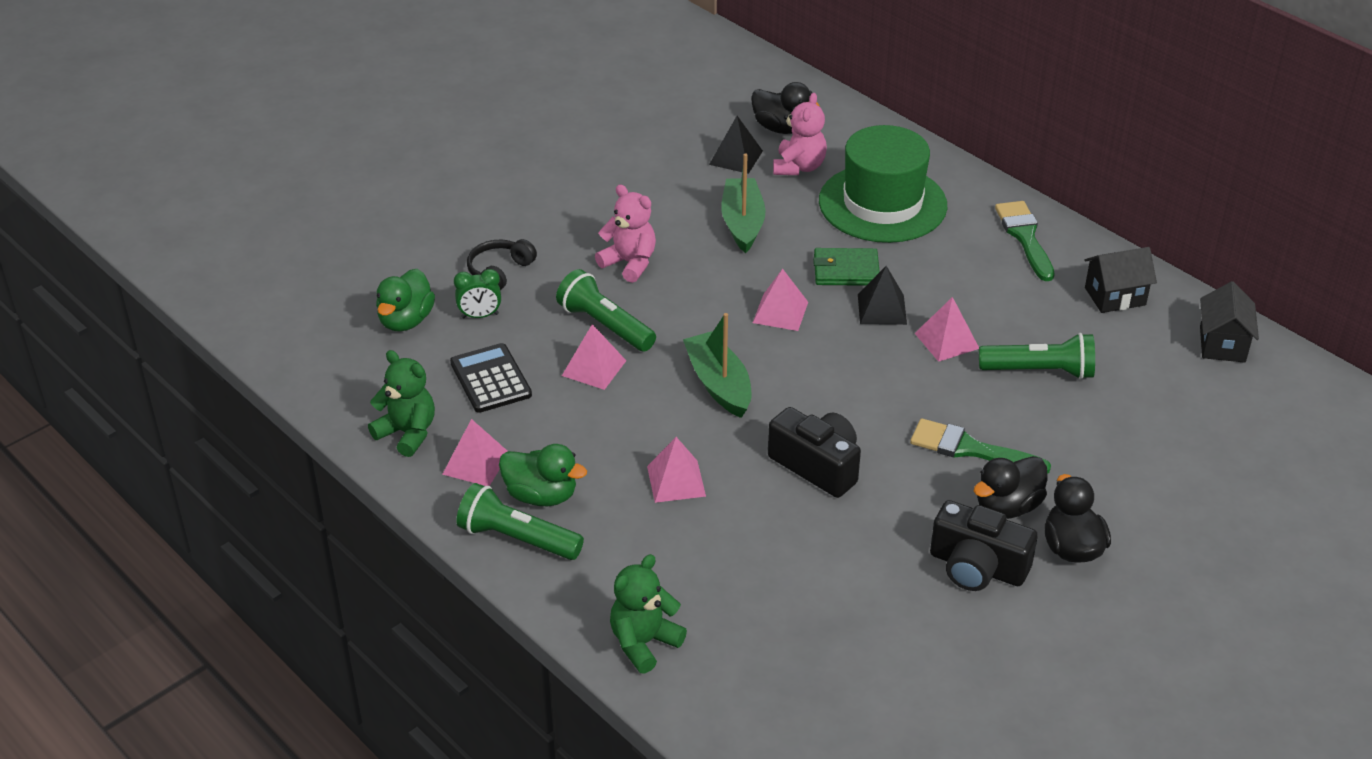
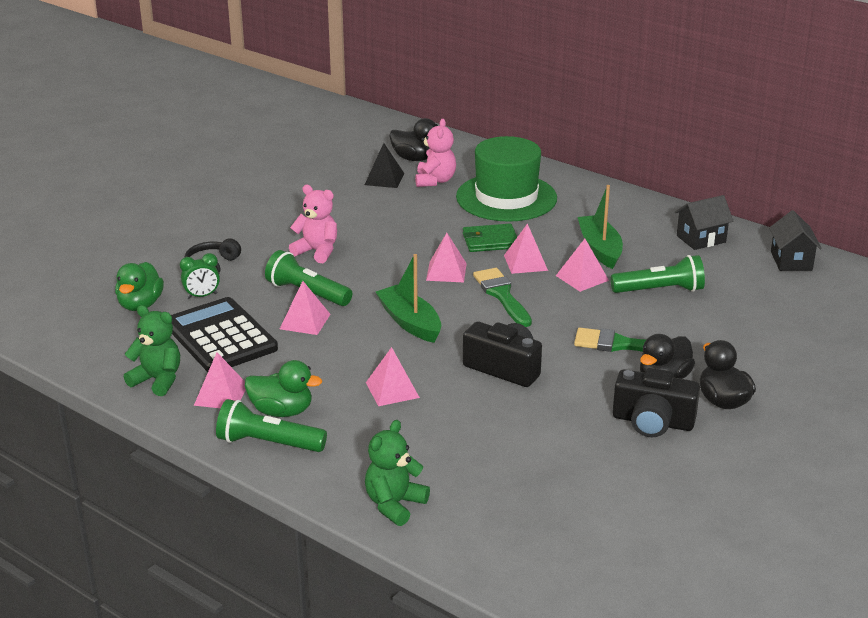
camera: 10 degrees left, 10 degrees down
(490, 379) = (220, 337): black calculator -> black calculator, size x1.54
(742, 223) = (400, 218): green boat -> green boat (599, 249)
(882, 309) = (525, 262): black pyramid -> pink pyramid
(1025, 237) = (621, 209): green brush -> green brush (502, 295)

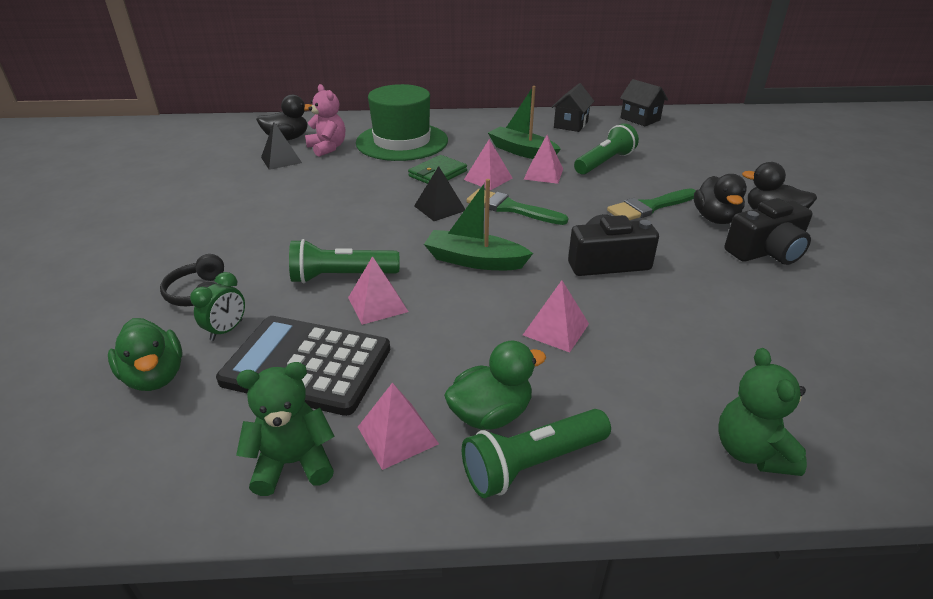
camera: 40 degrees left, 5 degrees up
(317, 251) = (299, 236): pink teddy bear -> none
(446, 271) = (439, 208): pink pyramid -> black pyramid

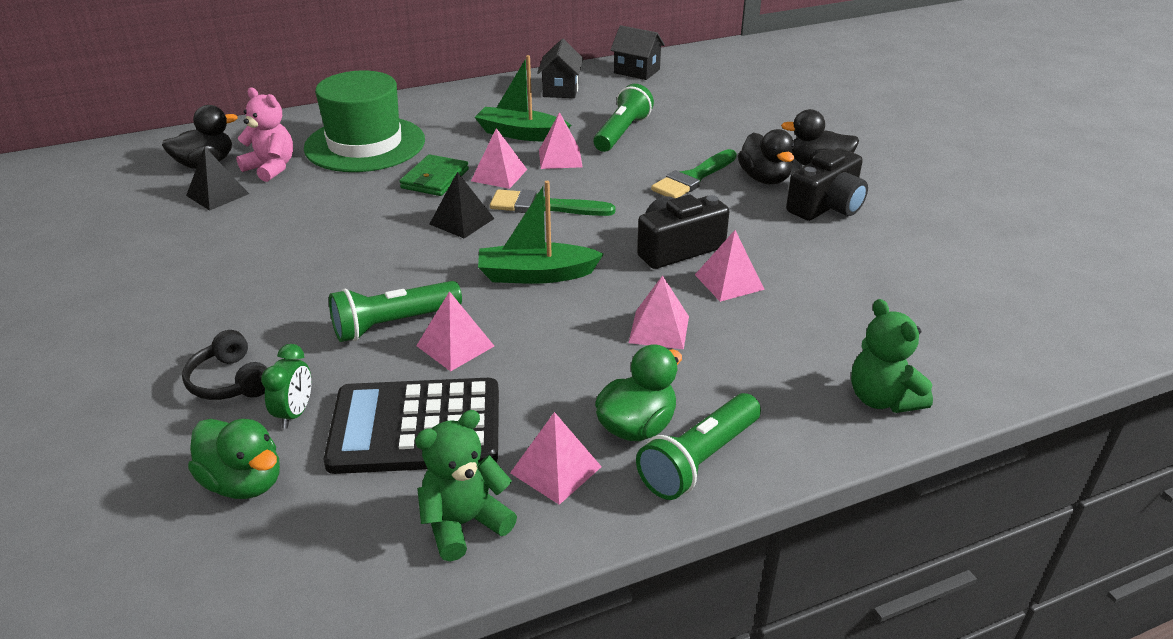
camera: 20 degrees left, 0 degrees up
(641, 301) = (729, 282): none -> pink pyramid

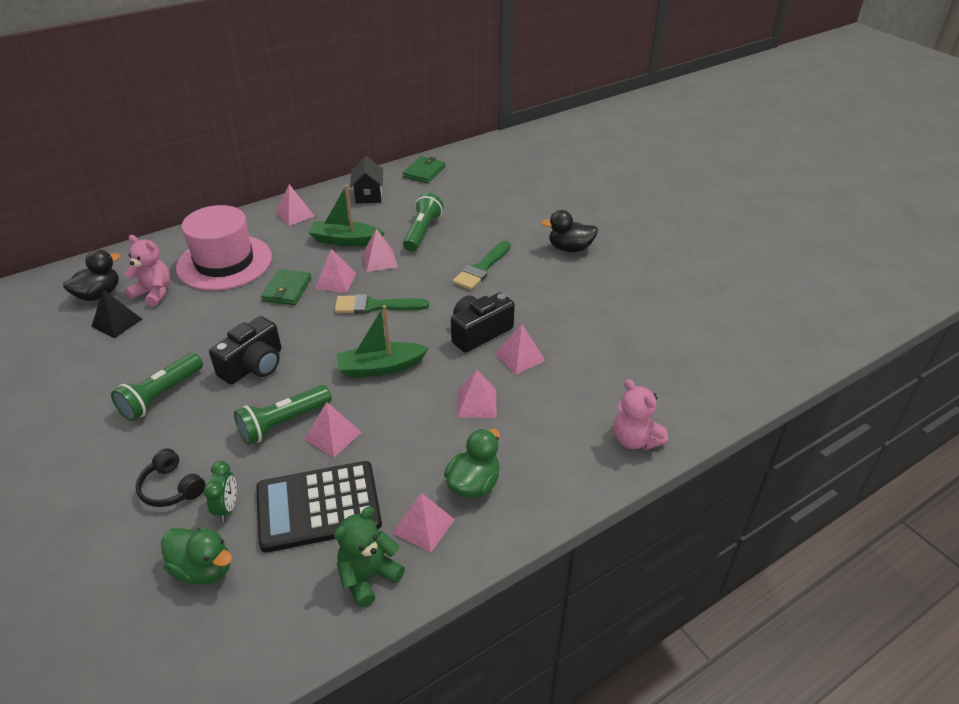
camera: 10 degrees left, 5 degrees up
(365, 144) = (224, 262): green hat -> pink hat
(461, 221) = (315, 326): black pyramid -> none
(464, 102) = (294, 214): none -> pink pyramid
(636, 71) = (424, 172): black house -> green wallet
(699, 460) = (520, 504): green flashlight -> green flashlight (161, 395)
(764, 179) = (533, 264): black duck -> none
(827, 206) = (580, 283): black camera -> black camera (254, 365)
(882, 399) = (635, 440): green teddy bear -> pink teddy bear

